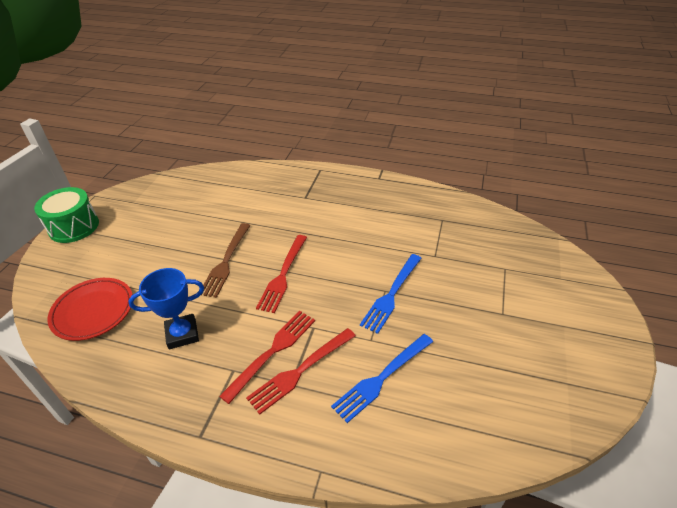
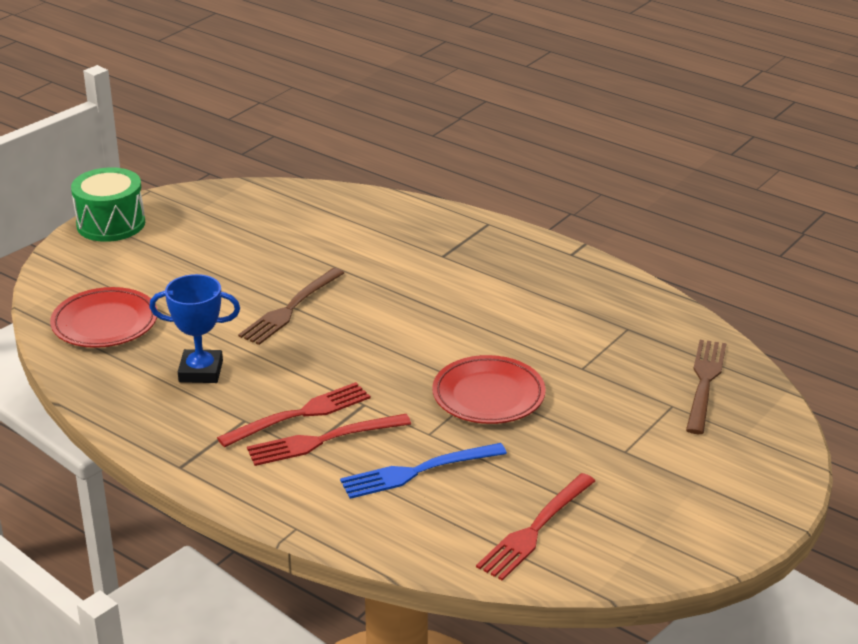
camera: 20 degrees right, 10 degrees down
(283, 275) = (357, 341): red fork -> red fork (535, 530)
(391, 295) = (488, 395): blue fork -> red plate
(510, 246) = (704, 382): none -> brown fork

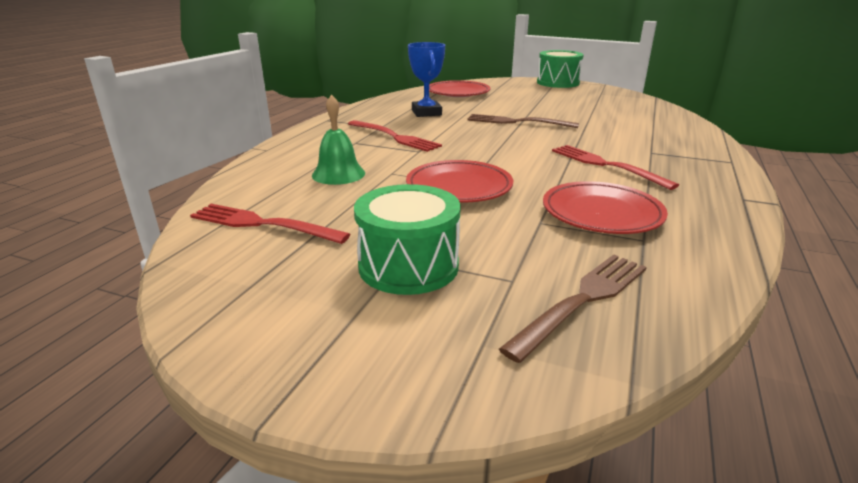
camera: 75 degrees right, 5 degrees down
(322, 441) = (367, 145): red fork -> red fork (605, 165)
(417, 472) = (338, 174): blue fork -> green bell
(576, 332) = (601, 213): none -> red plate
(639, 450) = (408, 266): none -> green drum
(704, 382) = (583, 300): brown fork -> brown fork turned 45 degrees counterclockwise

